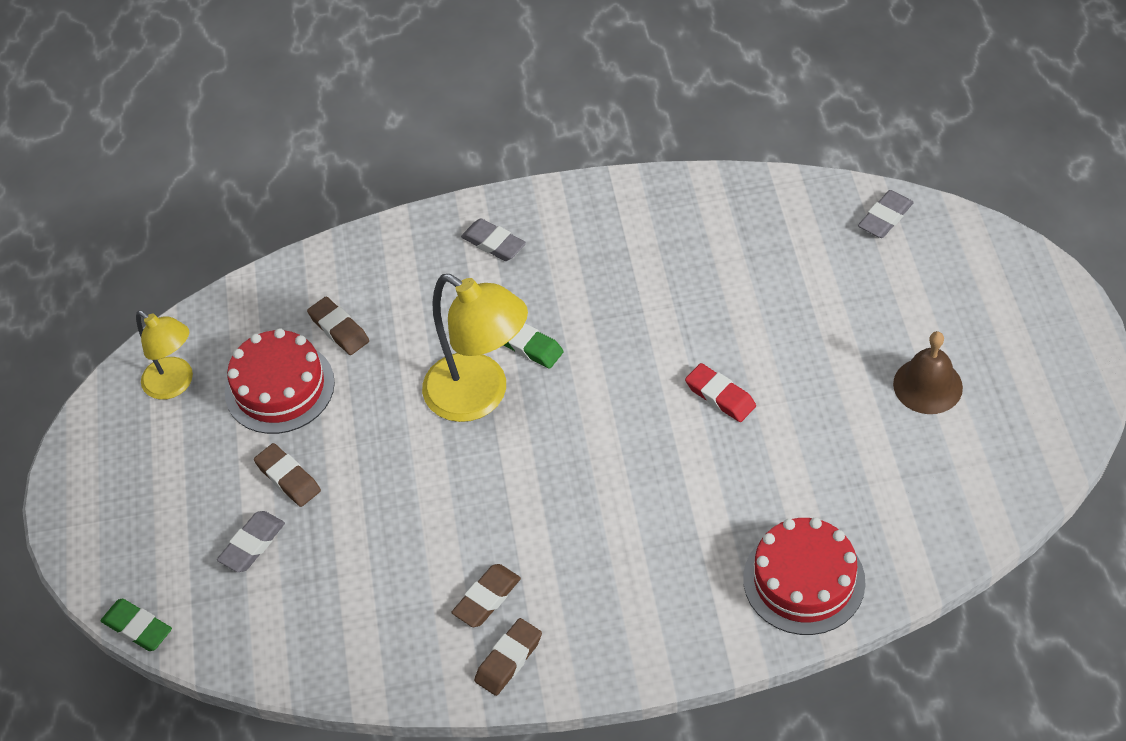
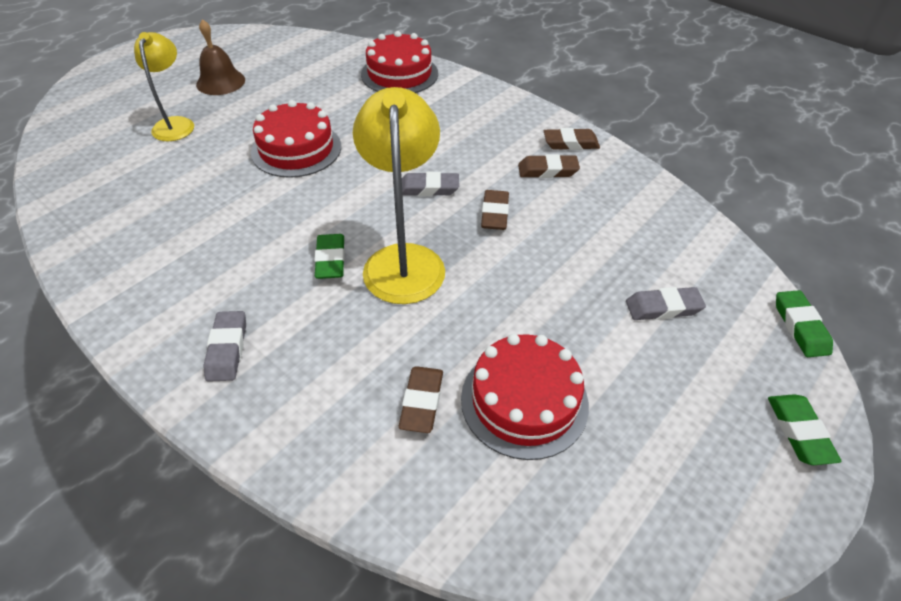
camera: 135 degrees left, 5 degrees down
(91, 531) = (799, 432): none -> green eraser
(175, 384) = (611, 499): yellow lamp -> yellow lamp (175, 124)
(288, 478) = (592, 327): brown eraser -> brown eraser (494, 214)
(720, 396) = (296, 149): red eraser -> red cake
(885, 218) = (67, 145): grey eraser -> grey eraser (428, 188)

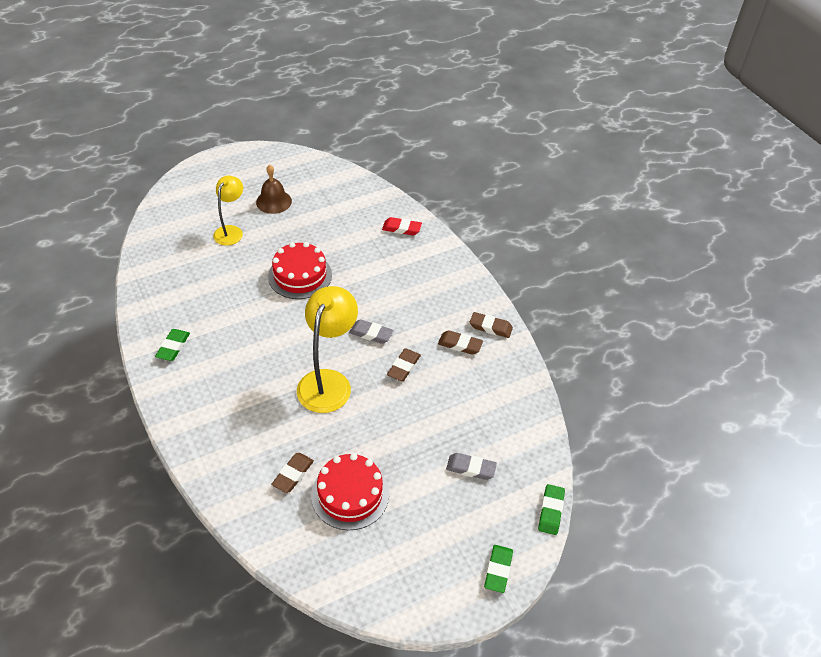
camera: 20 degrees right, 0 degrees up
(227, 349) = (202, 406): grey eraser -> none
(330, 260) = (284, 367): green eraser -> green eraser (173, 347)
(399, 74) = (401, 229): red cake -> red eraser

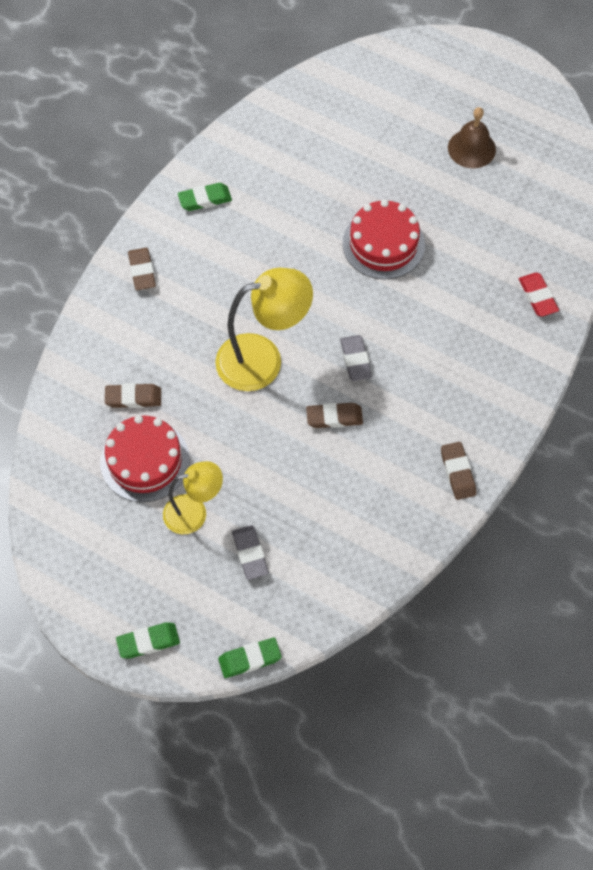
camera: 60 degrees right, 15 degrees up
(231, 231) = (394, 140): yellow lamp -> yellow lamp (194, 512)
(460, 345) = (407, 455): brown eraser -> brown eraser (142, 271)

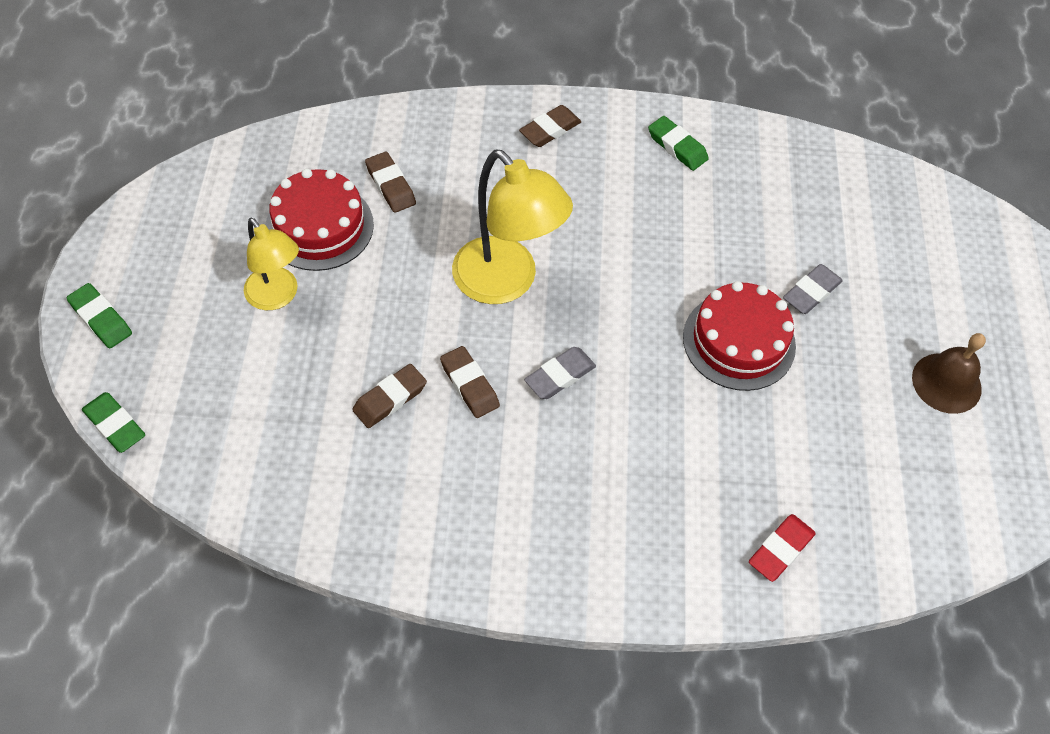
camera: 60 degrees right, 5 degrees down
(250, 554) = (249, 371): grey eraser -> grey eraser (811, 292)
(458, 472) = (465, 554): brown eraser -> brown eraser (390, 399)

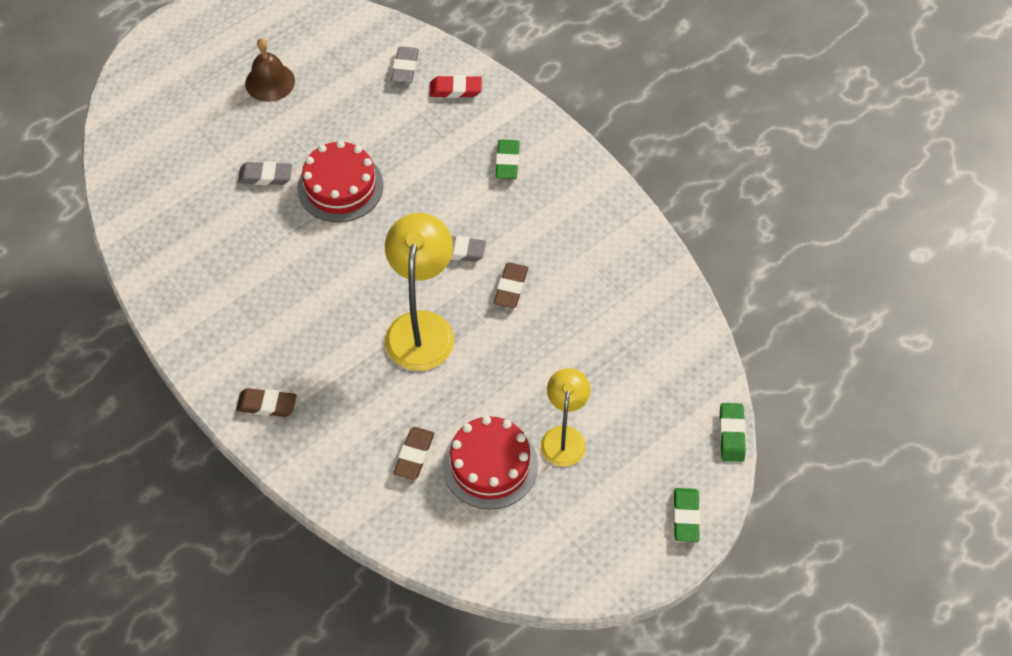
camera: 130 degrees left, 0 degrees up
(390, 399) = (562, 317): brown eraser -> none
(677, 147) = (208, 321): green eraser -> green eraser (507, 162)
(860, 525) = (405, 68): none -> grey eraser

